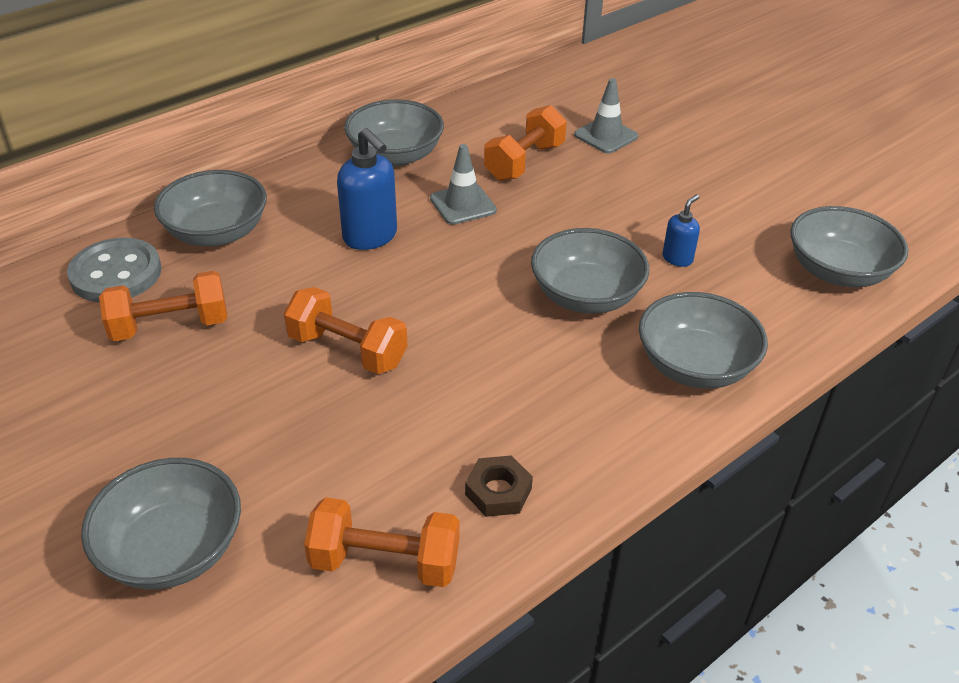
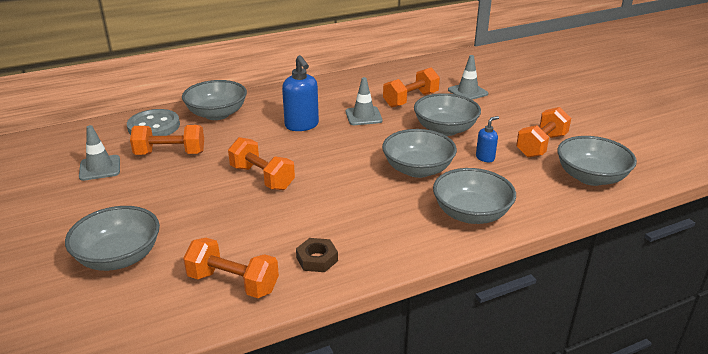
camera: 15 degrees right, 10 degrees down
(56, 375) = (100, 168): none -> grey traffic cone
(395, 155) = (335, 89): grey bowl -> grey bowl (445, 129)
(749, 223) = (541, 145): none -> orange dumbbell

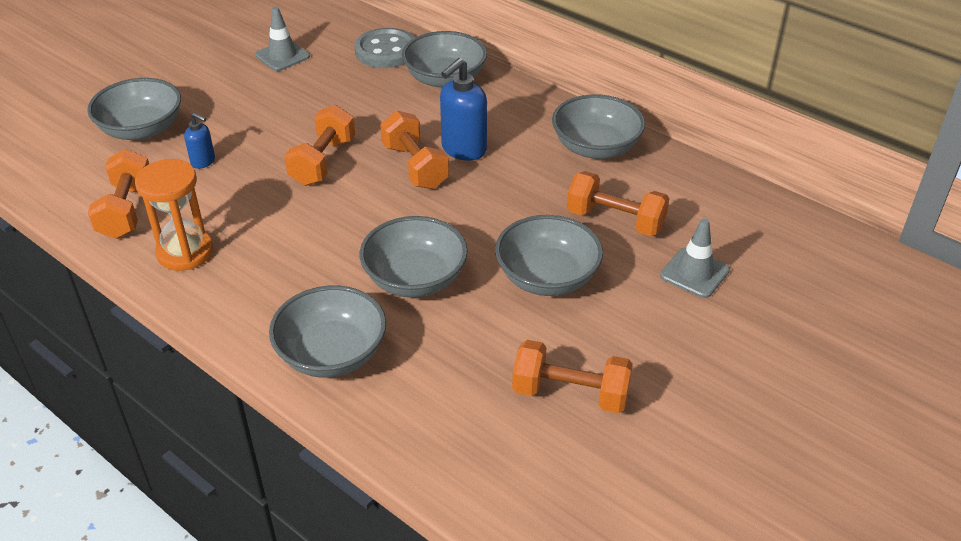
camera: 65 degrees right, 10 degrees up
(170, 153) = (336, 84): orange dumbbell -> orange dumbbell (415, 166)
(317, 259) = (185, 252): brown nut -> orange hourglass
(363, 116) = (528, 192): grey traffic cone -> none
(485, 158) = (489, 337): blue soap dispenser -> blue soap dispenser (203, 161)
(590, 177) = (503, 469): grey bowl -> grey bowl (595, 148)

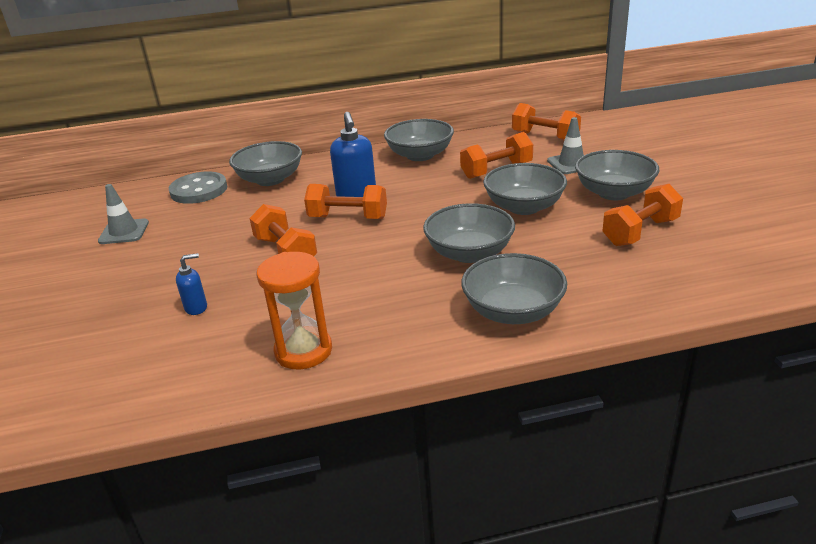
camera: 50 degrees left, 10 degrees down
(126, 210) = (198, 370): orange dumbbell -> orange dumbbell (545, 137)
(142, 130) = (96, 329): grey bowl -> grey bowl (613, 193)

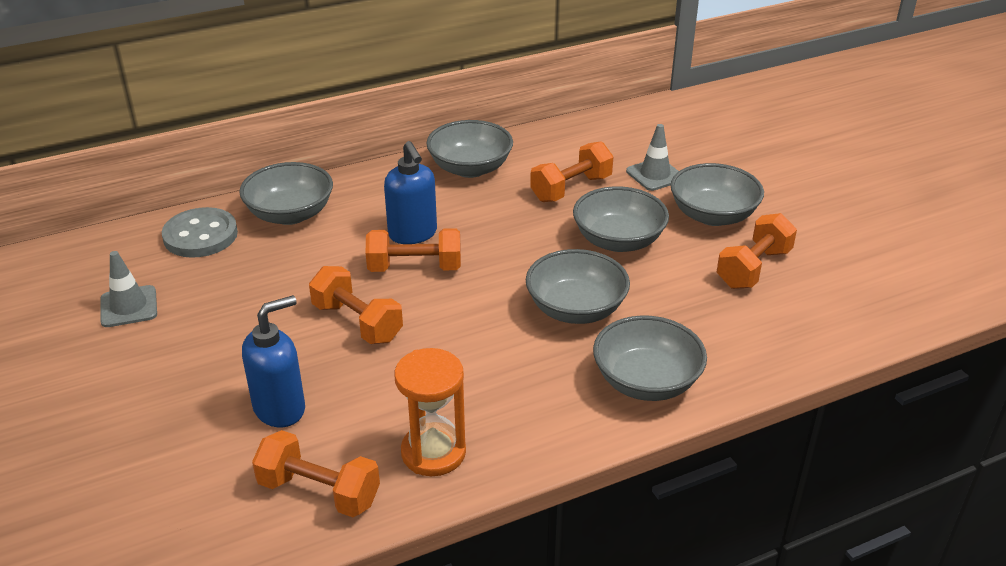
camera: 15 degrees left, 5 degrees up
(196, 308) = (280, 408): blue soap dispenser -> blue soap dispenser, size x1.82
(545, 137) = (613, 134): orange dumbbell -> orange dumbbell (319, 492)

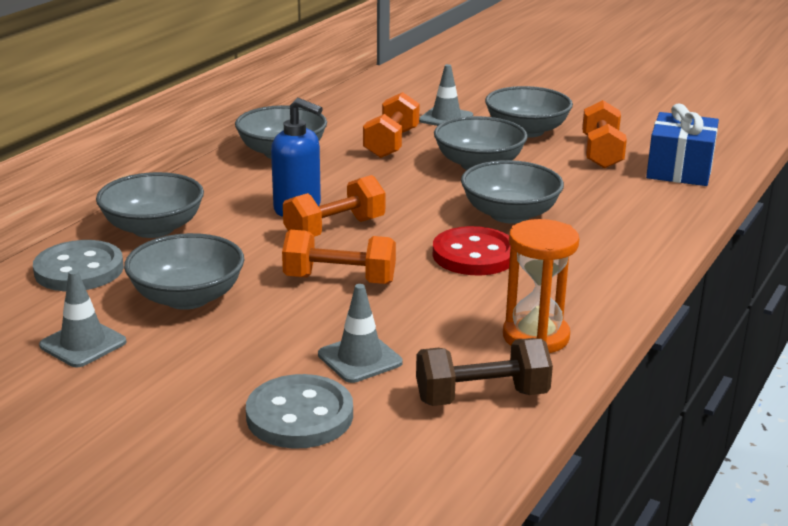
camera: 35 degrees left, 10 degrees down
(180, 442) = (299, 415): none -> grey button
(280, 408) = (360, 359): blue soap dispenser -> grey traffic cone
(319, 492) = (482, 397): orange dumbbell -> brown dumbbell
(490, 342) = (474, 255): none -> red button
(646, 381) = (626, 239): grey bowl -> grey bowl (187, 297)
(808, 319) = (679, 170): none -> blue gift

